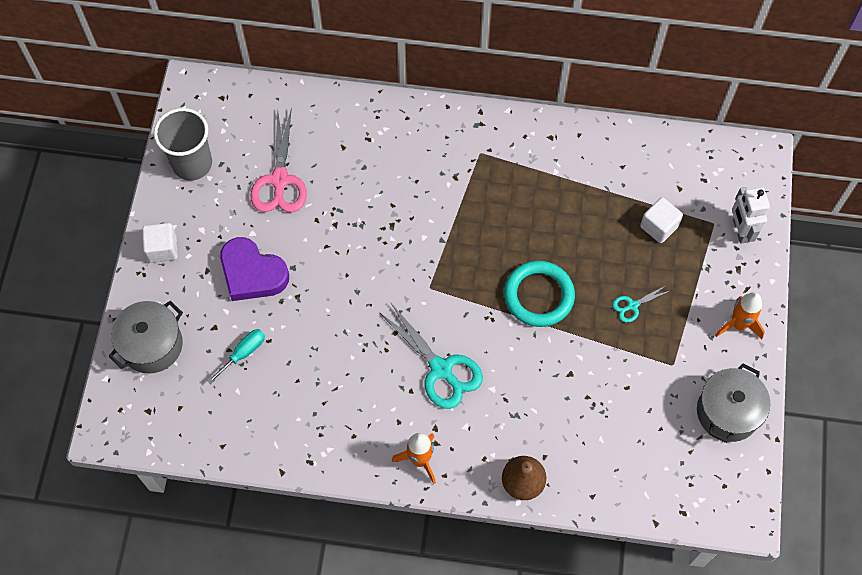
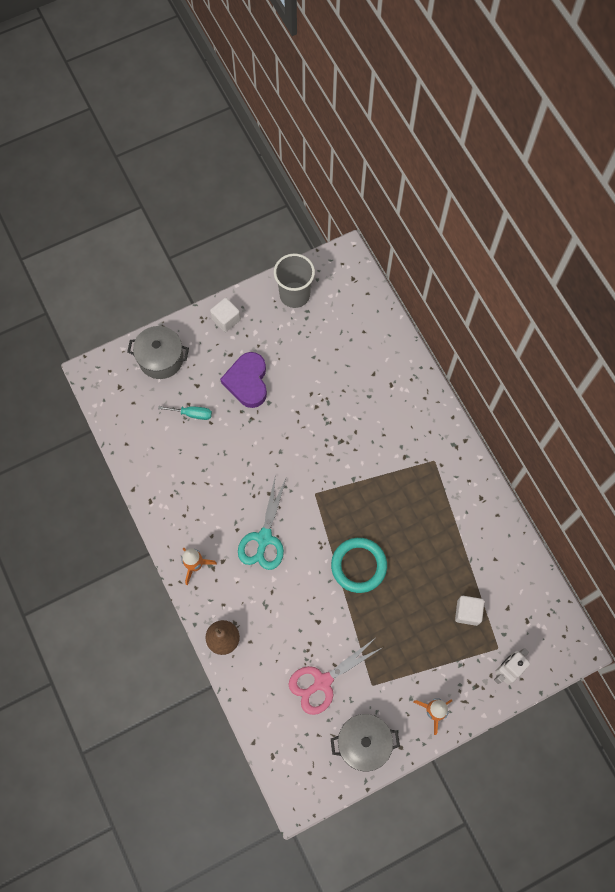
camera: 55 degrees right, 5 degrees up
(280, 180) = (322, 353): pink scissors -> pink scissors (322, 682)
(632, 306) = (395, 631): turquoise scissors -> none

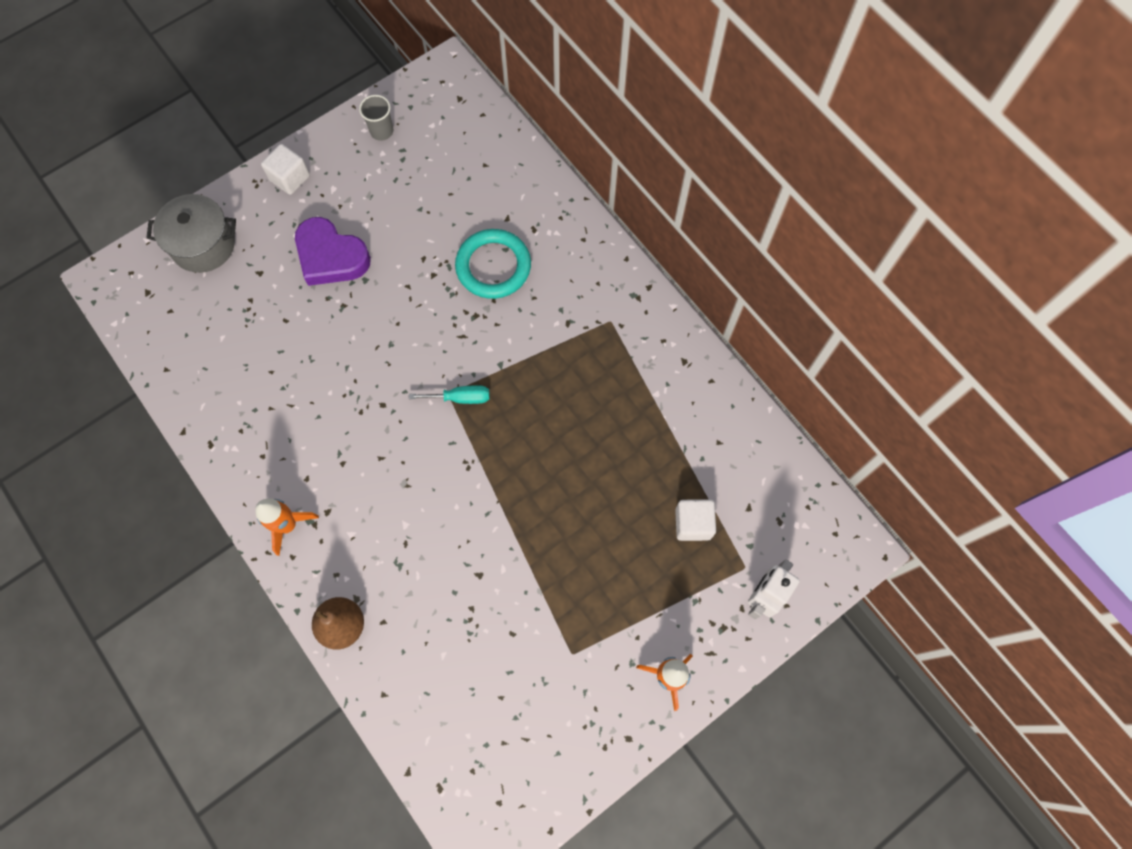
camera: 10 degrees left, 0 degrees up
(192, 414) = (257, 312): turquoise screwdriver -> turquoise screwdriver (460, 398)
(247, 382) = (331, 256): purple heart -> purple heart turned 45 degrees counterclockwise
(264, 538) = (384, 469): turquoise scissors -> none
(294, 295) = (382, 131): grey cup -> grey cup, size x0.55
(322, 682) = (498, 662): pink scissors -> none
(358, 566) = (526, 485): turquoise ring -> turquoise ring (493, 266)
(363, 743) = (573, 743): grey pot -> none

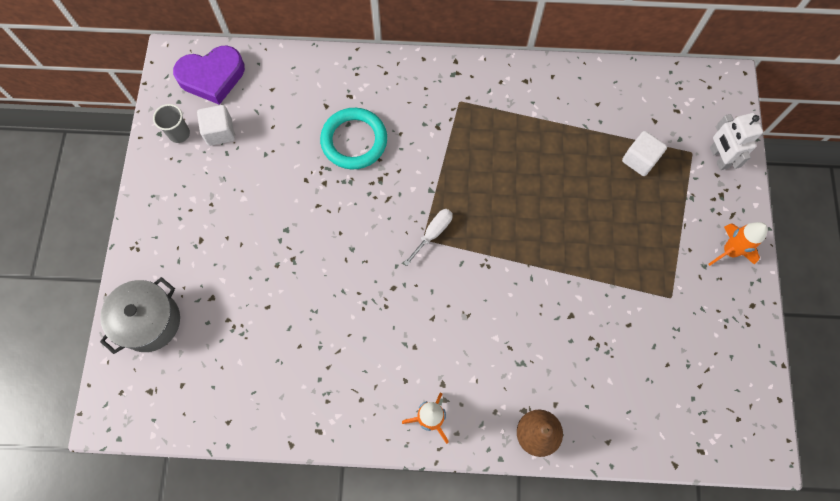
camera: 50 degrees left, 0 degrees up
(290, 178) = (154, 221): white cube -> white cube (220, 132)
(331, 256) = (246, 239): purple heart -> purple heart (212, 77)
(460, 398) = (433, 233): turquoise screwdriver -> white screwdriver

